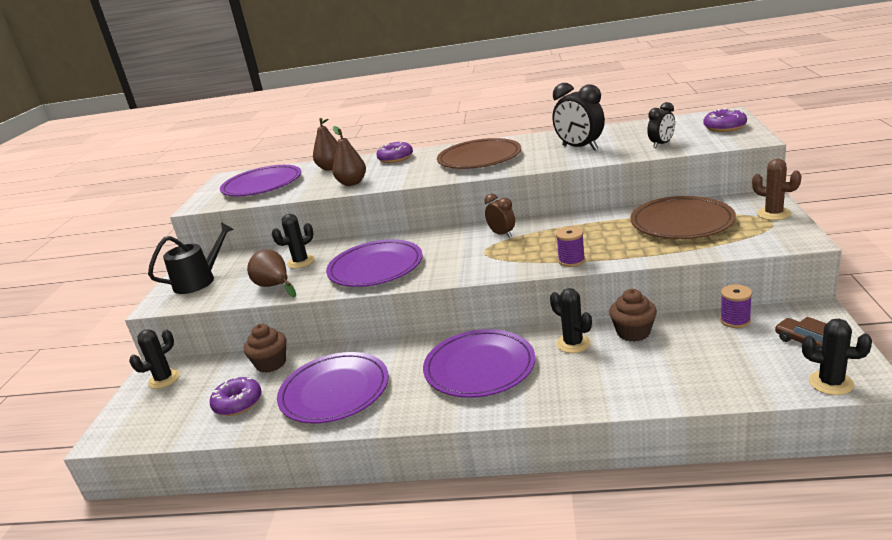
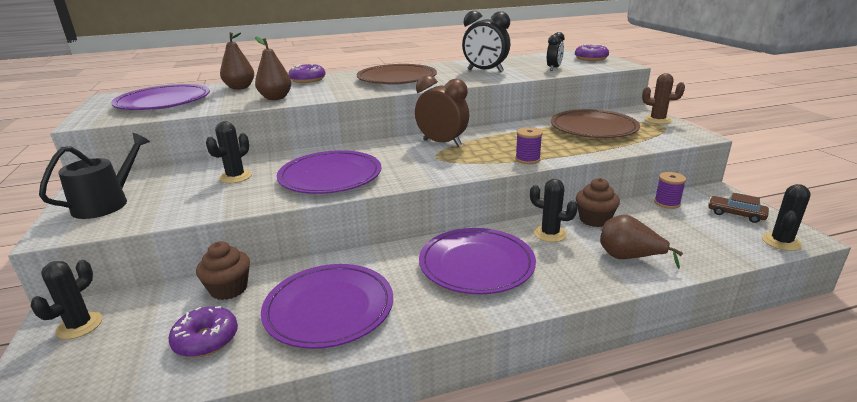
camera: 25 degrees left, 0 degrees up
(274, 286) = (217, 202): brown pear -> brown pear (629, 257)
(502, 234) = (442, 143): brown clock -> brown clock, size x1.67
(831, 383) = (781, 242): black cactus -> black cactus turned 60 degrees counterclockwise

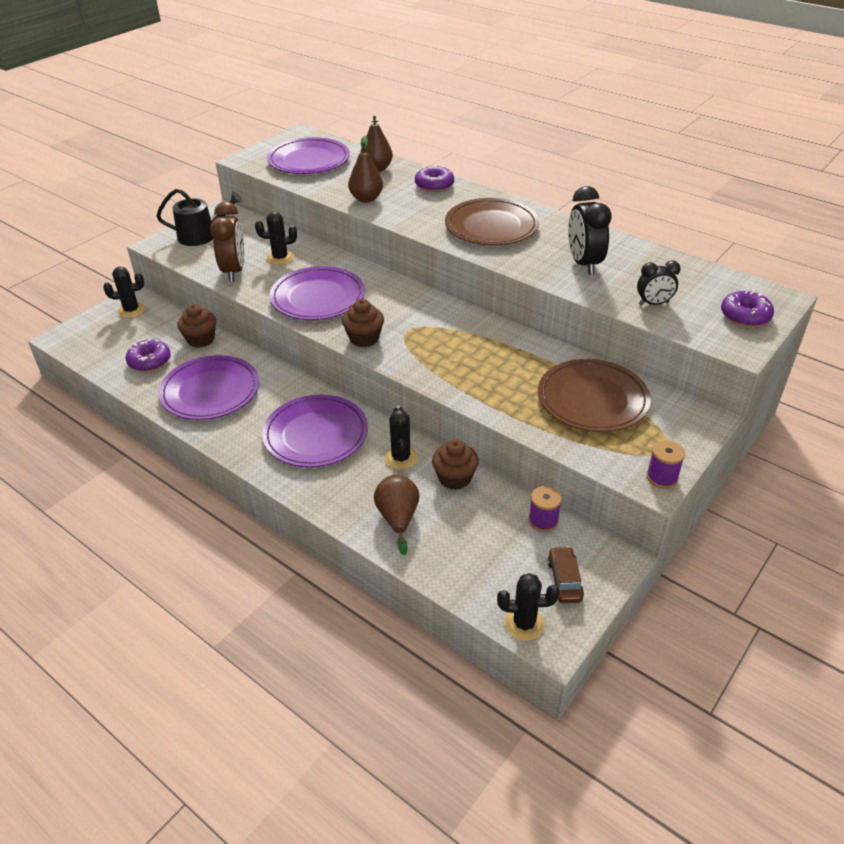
camera: 55 degrees right, 15 degrees up
(423, 174) = (364, 338): none -> brown cupcake
(442, 143) = (443, 320): brown clock -> brown clock (234, 271)
(527, 159) = (452, 383): purple spool -> purple spool (662, 477)
(657, 120) = (681, 441): brown cactus -> none

